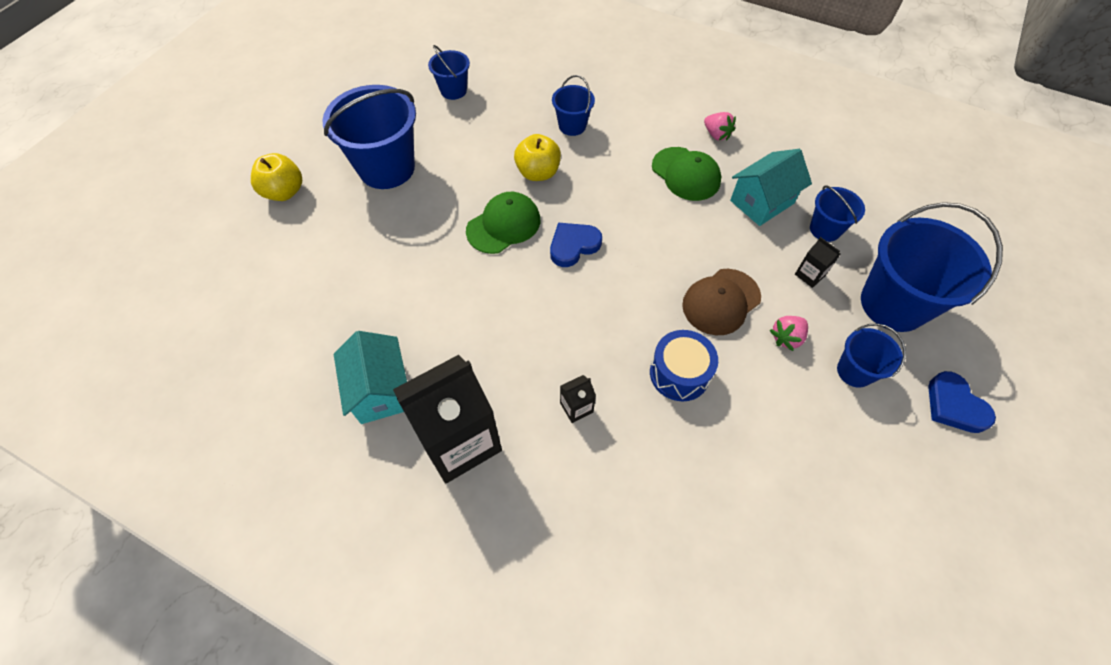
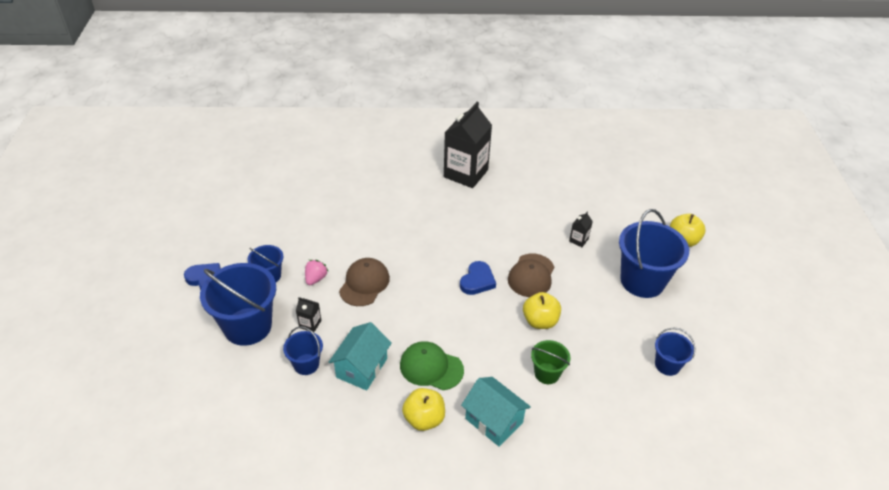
camera: 150 degrees right, 15 degrees down
(381, 390) = (520, 177): turquoise house -> turquoise house (494, 421)
(504, 225) = (531, 275): green cap -> brown cap
(572, 126) = (547, 373): blue bucket -> green bucket
(576, 407) = (419, 204): black carton -> black carton (578, 240)
(679, 373) = (372, 237): blue drum -> none
(716, 135) = (424, 419): pink strawberry -> yellow apple

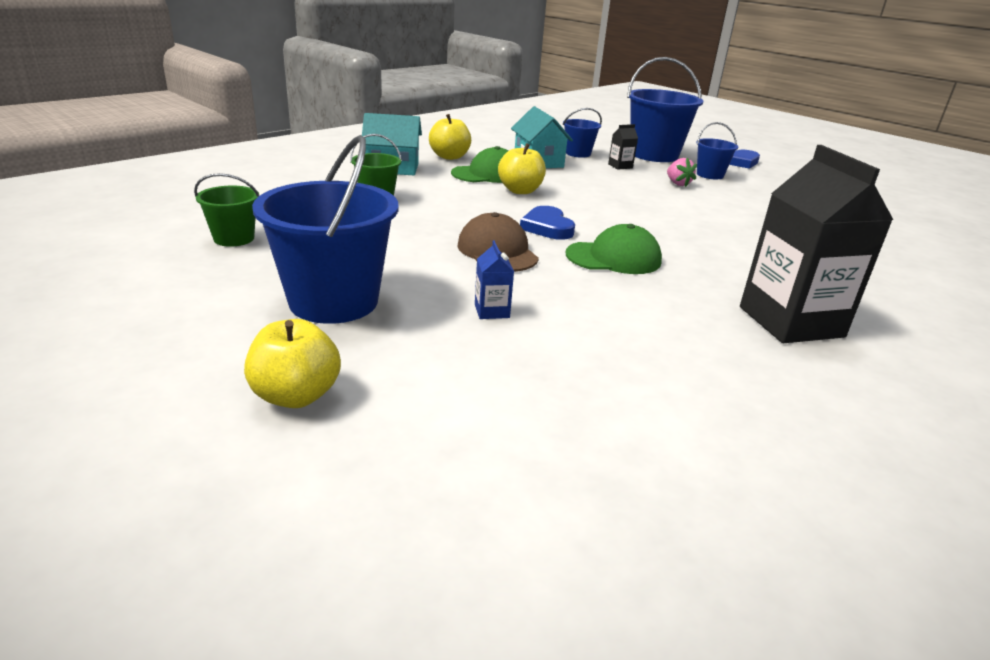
camera: 135 degrees right, 15 degrees down
(364, 284) = (637, 193): brown cap -> none
(478, 240) = (613, 258): none -> green cap
(540, 321) = (431, 223): yellow apple -> yellow apple (520, 191)
(578, 240) = (492, 311): black carton -> blue carton
(667, 365) = (234, 238): blue bucket -> green bucket

